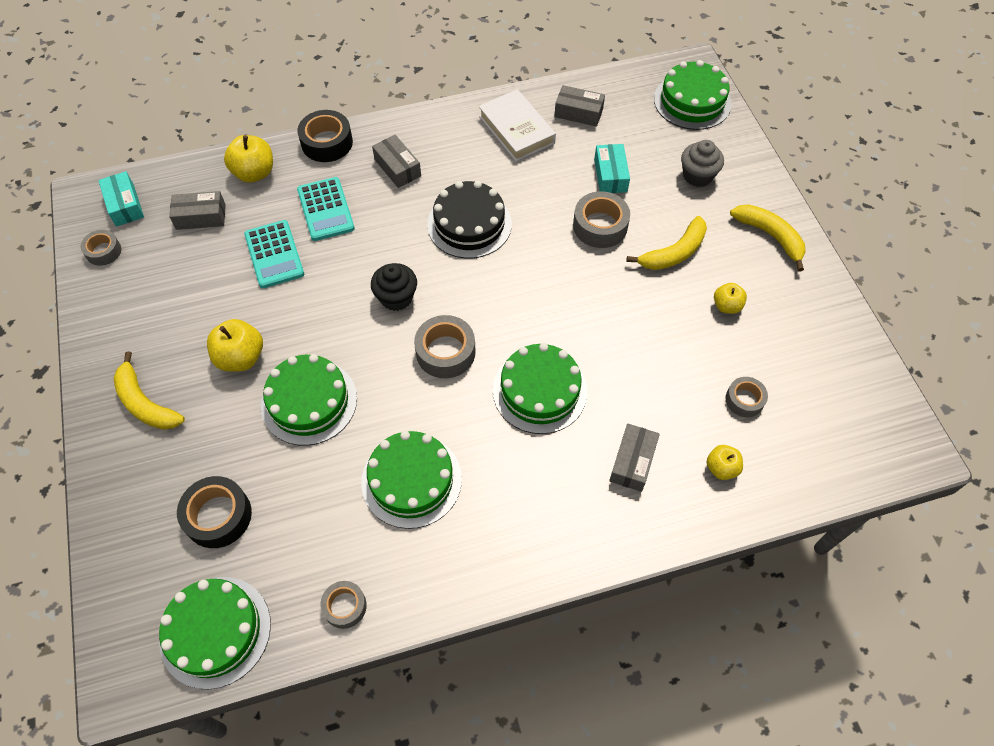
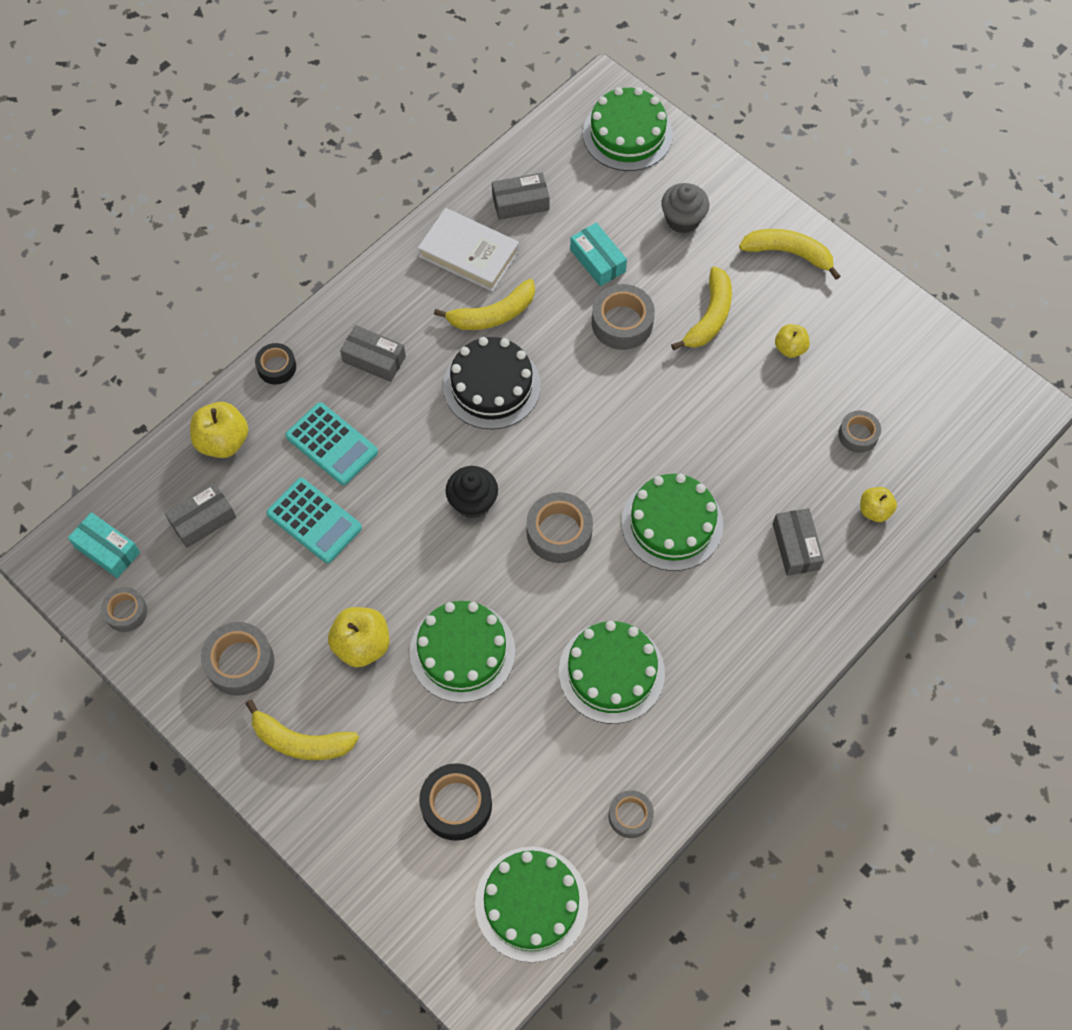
camera: 30 degrees left, 5 degrees up
(149, 324) = (240, 662): none -> grey tape
(327, 143) = (276, 367): black tape -> black tape, size x0.62
(505, 177) = (493, 314): none -> yellow banana

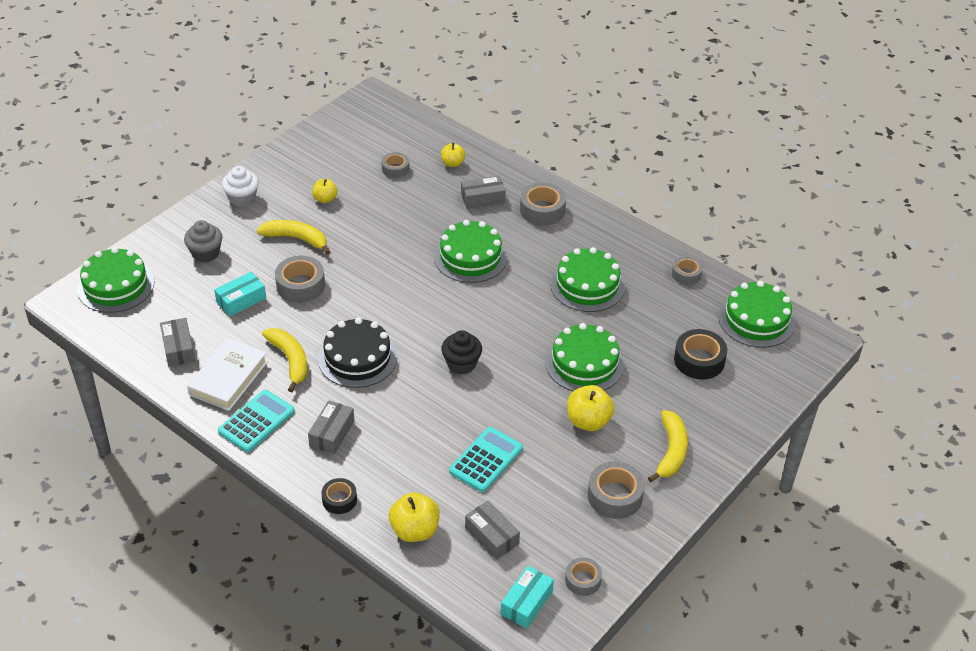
camera: 95 degrees left, 20 degrees down
(331, 444) = (414, 455): turquoise calculator -> turquoise calculator (256, 421)
(559, 532) = (483, 315): grey tape -> grey tape (542, 210)
(788, 253) = (242, 198): yellow banana -> white cupcake

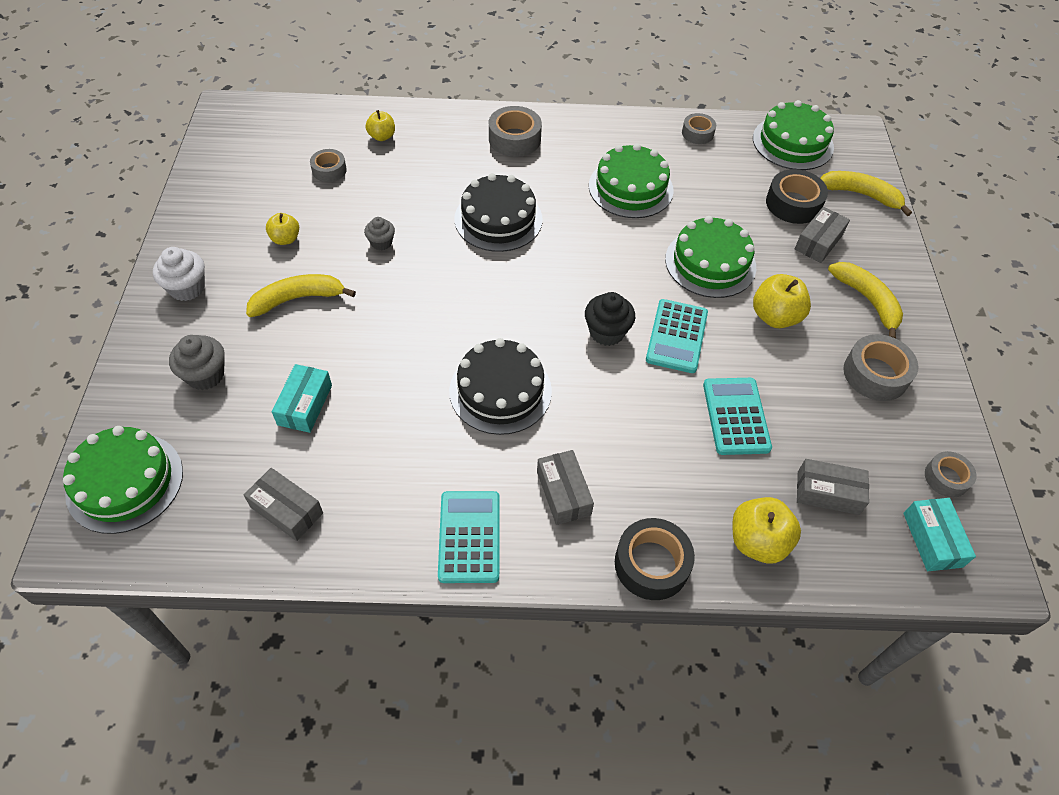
camera: 40 degrees left, 10 degrees up
(228, 378) = (384, 507): white book -> none
(290, 360) = (432, 440): yellow banana -> yellow banana (860, 195)
(300, 285) = (356, 348): grey tape -> none
(339, 500) = (651, 564): black tape -> black tape, size x1.61
(380, 232) = (381, 242): none -> grey cupcake
(470, 257) = (498, 219): green cake -> black cake
(482, 198) = (448, 156): grey box -> grey box (818, 242)
(504, 393) = (676, 336): none -> turquoise calculator

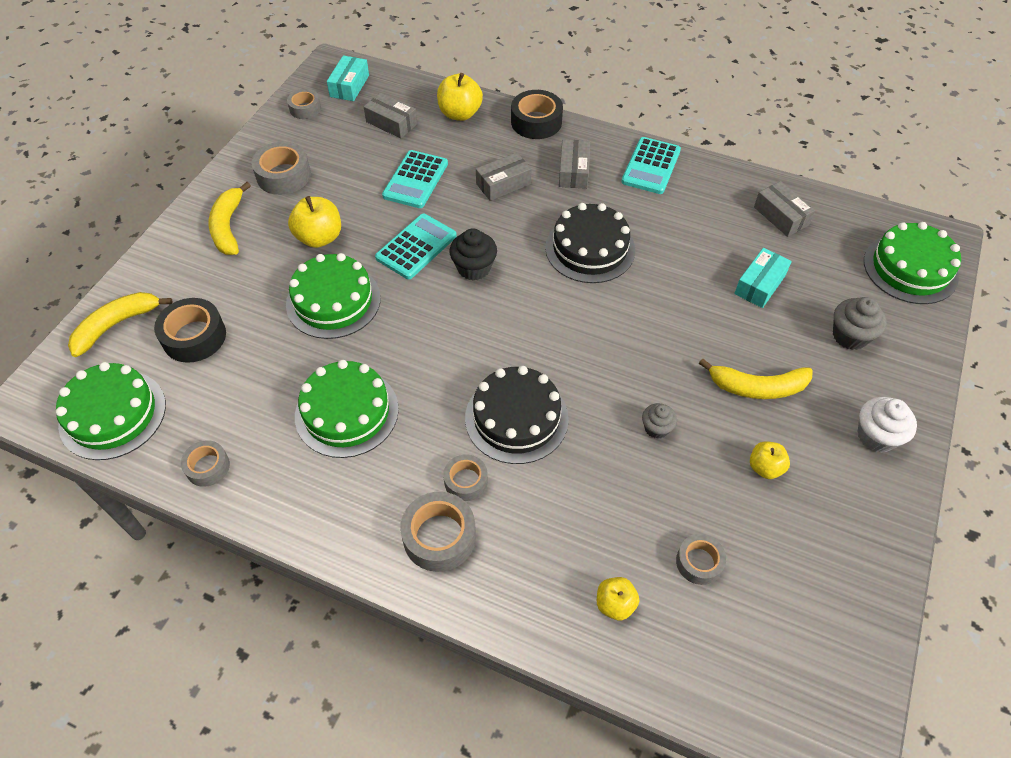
camera: 155 degrees left, 0 degrees up
(514, 171) = (466, 481): none -> grey tape
(818, 242) = (213, 290): grey box -> grey box (503, 184)
(860, 195) = (116, 325): yellow banana -> yellow banana turned 90 degrees clockwise

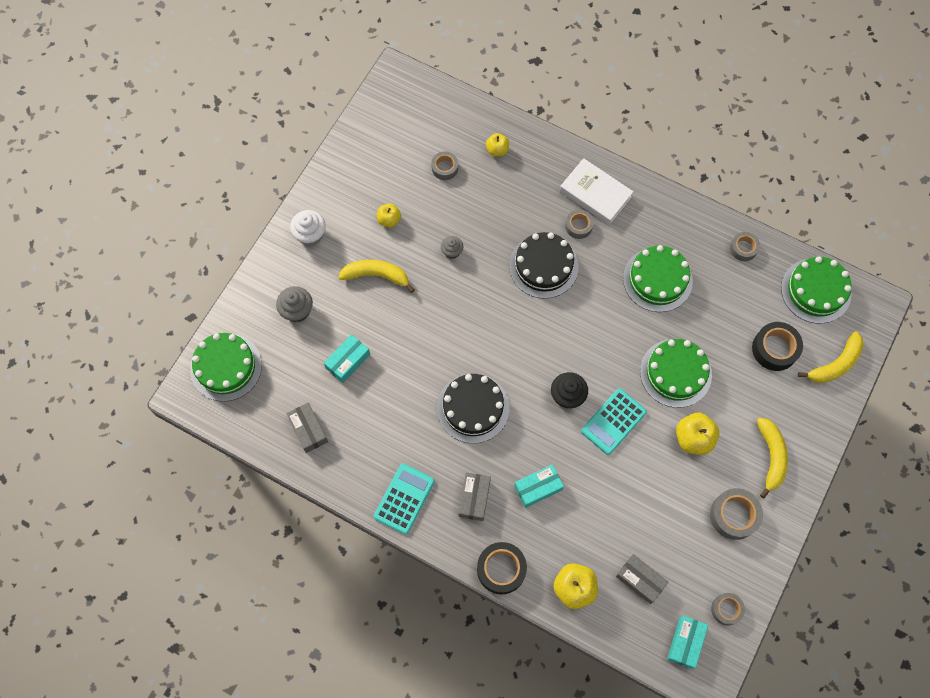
camera: 175 degrees left, 15 degrees up
(415, 180) = (615, 499): turquoise calculator -> none
(439, 536) = (595, 194): grey tape -> white book
(503, 184) = (538, 488): grey box -> turquoise box

